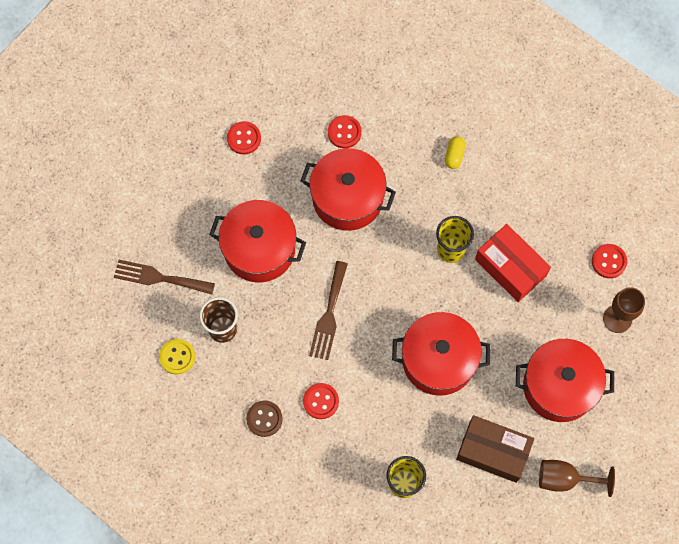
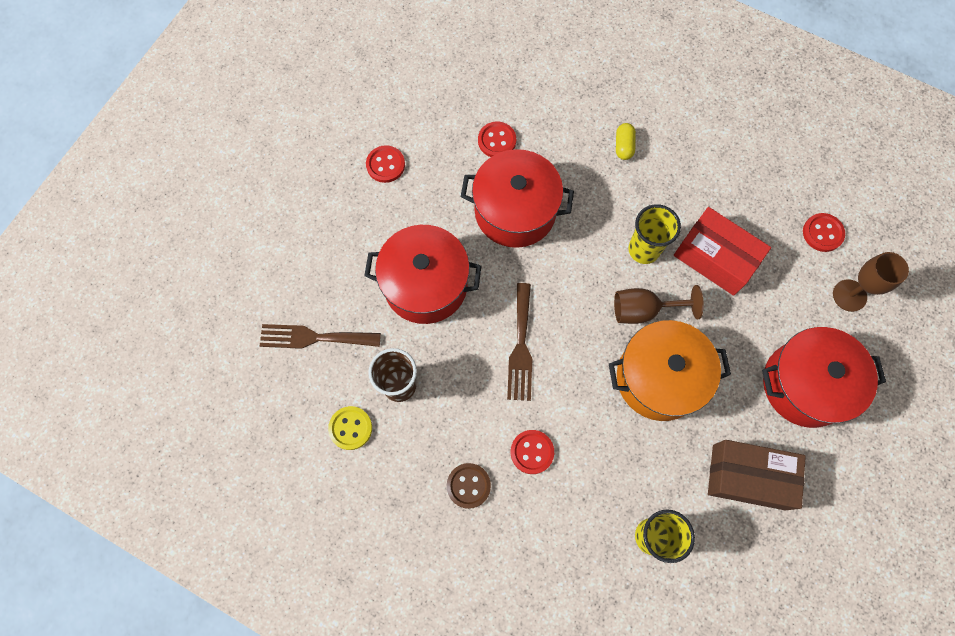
camera: 10 degrees left, 0 degrees up
(438, 360) = (659, 378): red pot -> orange pot
(564, 479) = (840, 495): brown goblet -> brown goblet (643, 310)

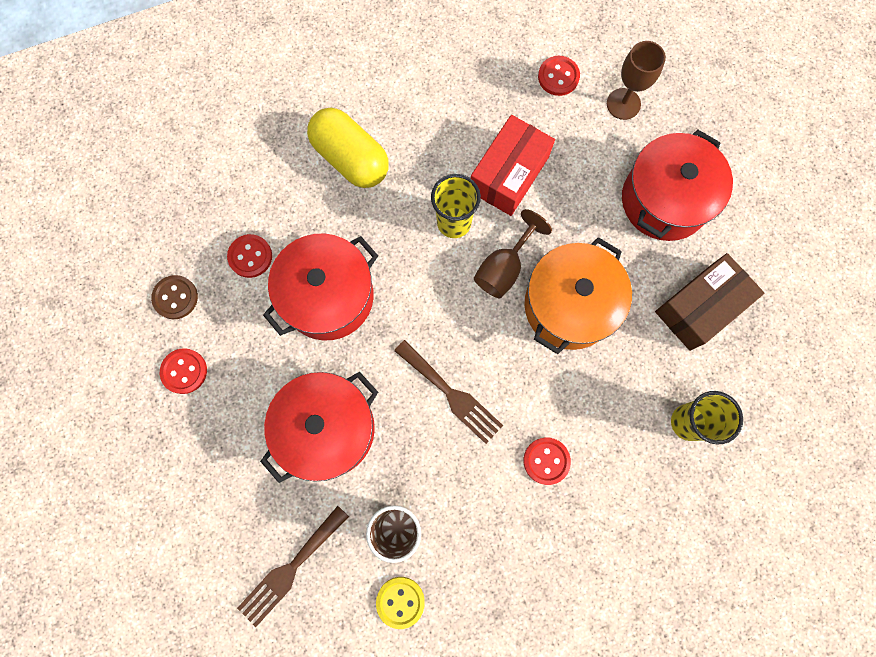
camera: 50 degrees left, 5 degrees up
(468, 486) = (532, 538): brown button -> brown button (175, 297)
(623, 146) = (350, 158): yellow capsule -> yellow capsule, size x2.21
(715, 258) = (509, 174): red box -> red box turned 45 degrees counterclockwise

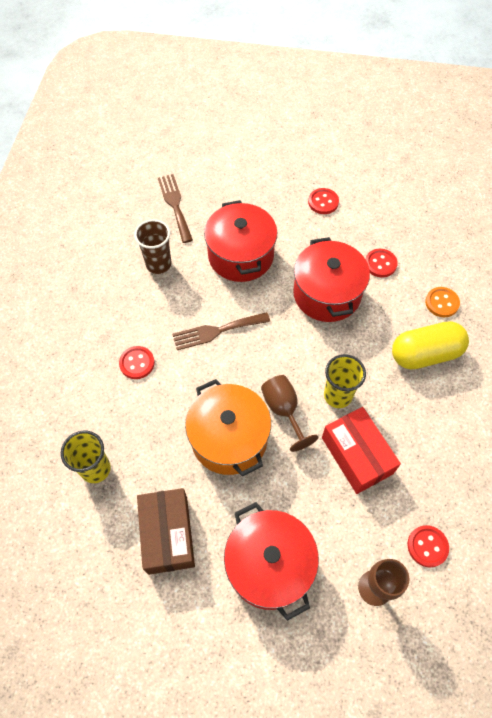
camera: 120 degrees right, 15 degrees down
(175, 297) = (374, 215): brown button -> none
(271, 167) = (442, 303): none -> orange button
(400, 602) = (118, 246): yellow button -> none

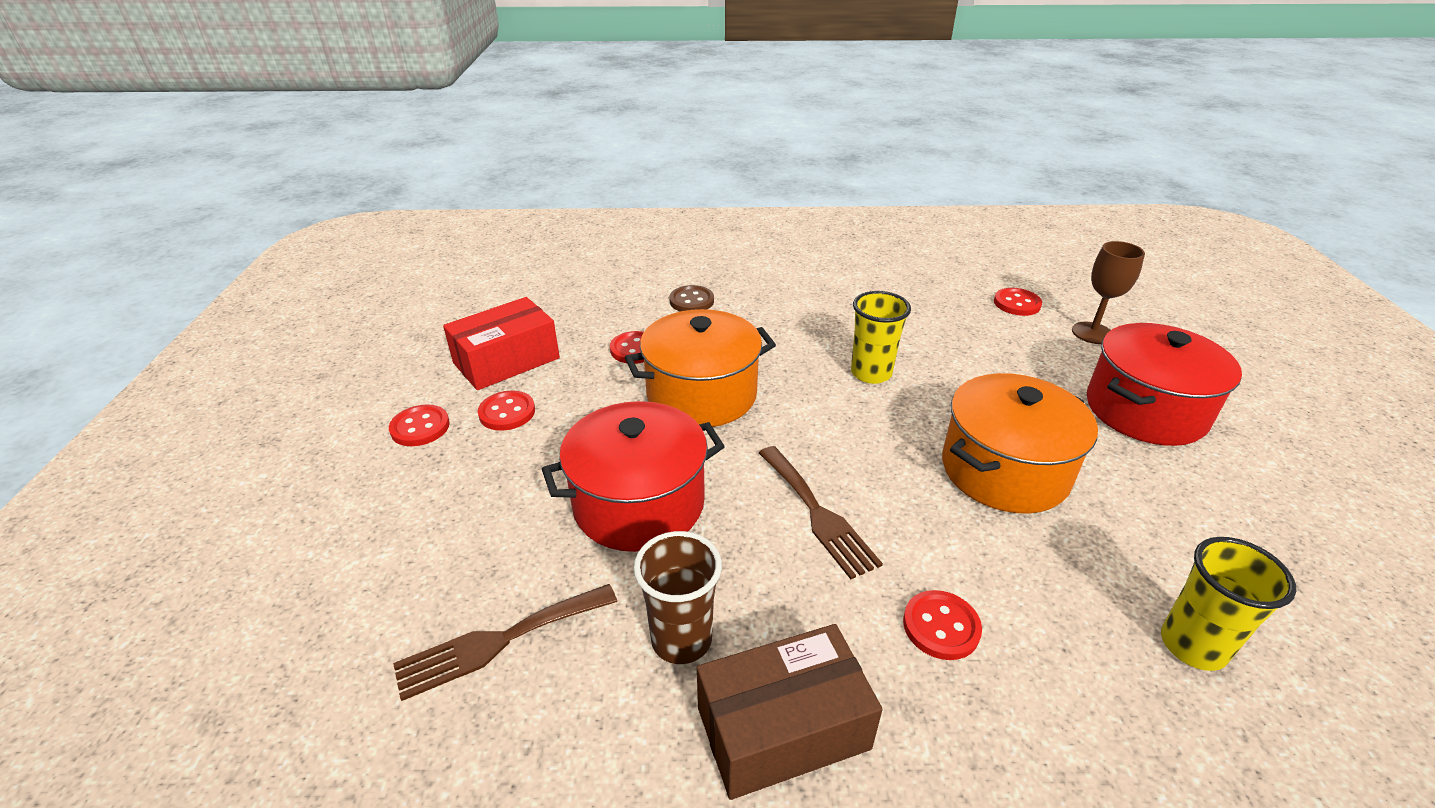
camera: 100 degrees left, 25 degrees down
(168, 534) = (1204, 517): brown box -> brown box (783, 728)
(283, 410) = (922, 419): brown goblet -> none
(316, 168) = (420, 427): none -> red button
(327, 294) = (701, 394): red pot -> orange pot
(357, 455) = (946, 353): red box -> red box (506, 361)
(425, 354) = (774, 311): yellow capsule -> none
(442, 303) = (691, 301): orange button -> brown button

